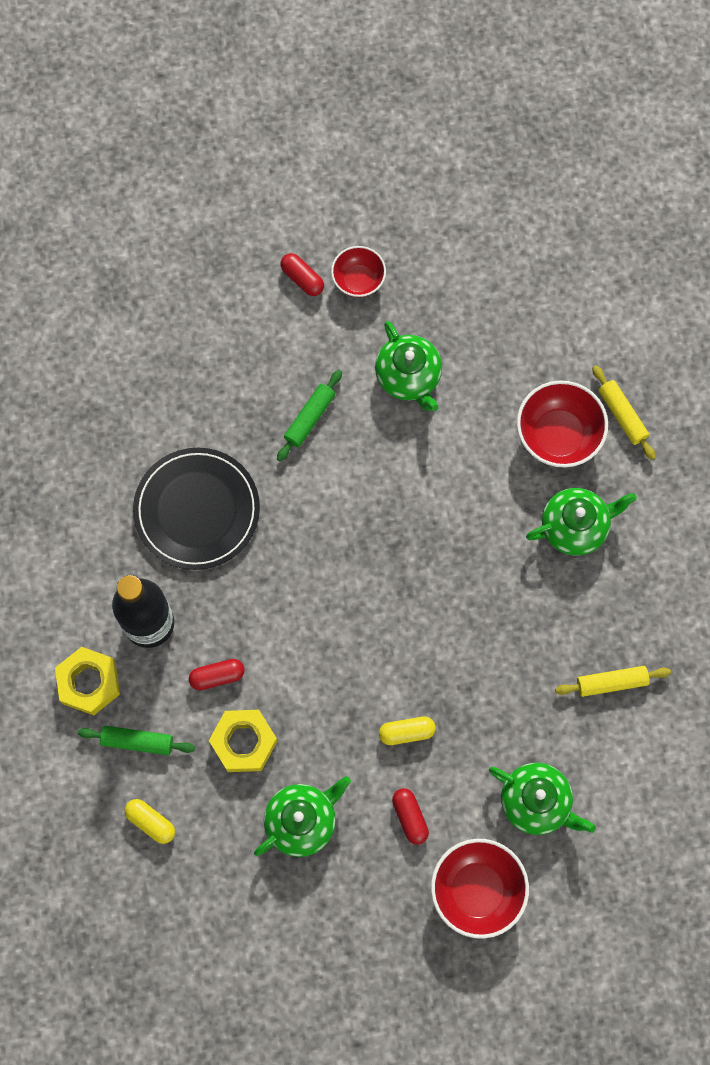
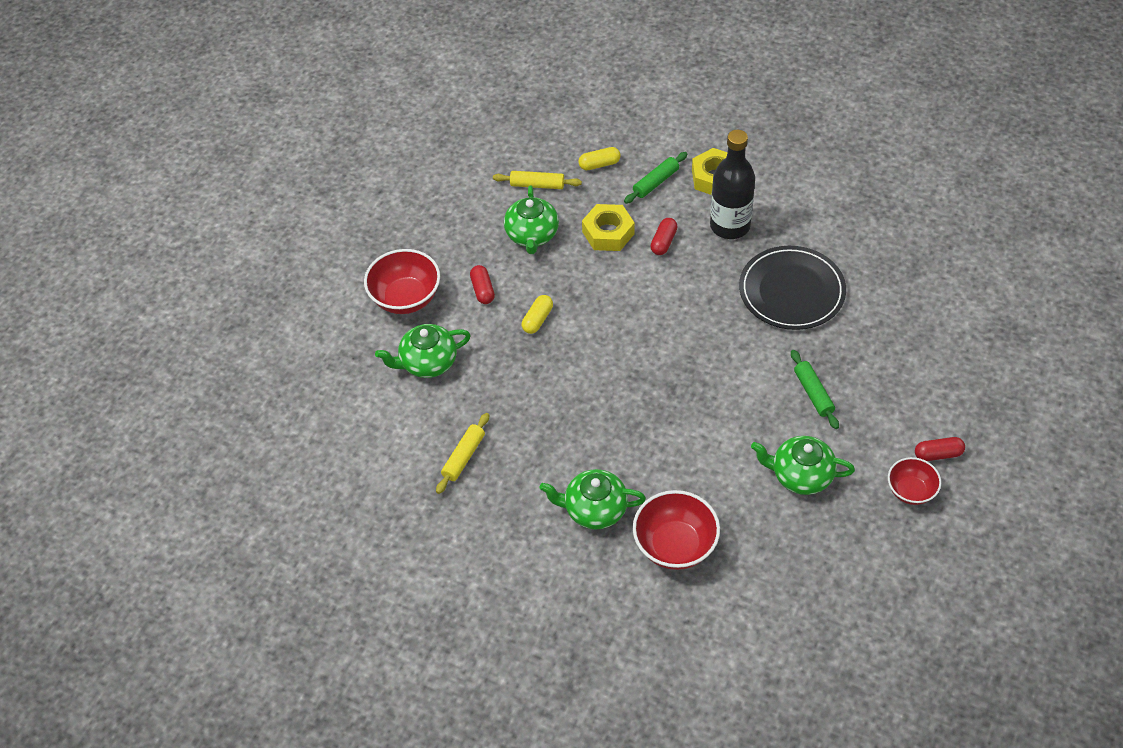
camera: 130 degrees right, 20 degrees down
(410, 817) = (483, 290): red capsule -> red capsule turned 60 degrees clockwise
(575, 526) = (594, 509): green teapot -> green teapot turned 75 degrees clockwise
(622, 415) = (657, 602): yellow rolling pin -> yellow rolling pin (537, 185)

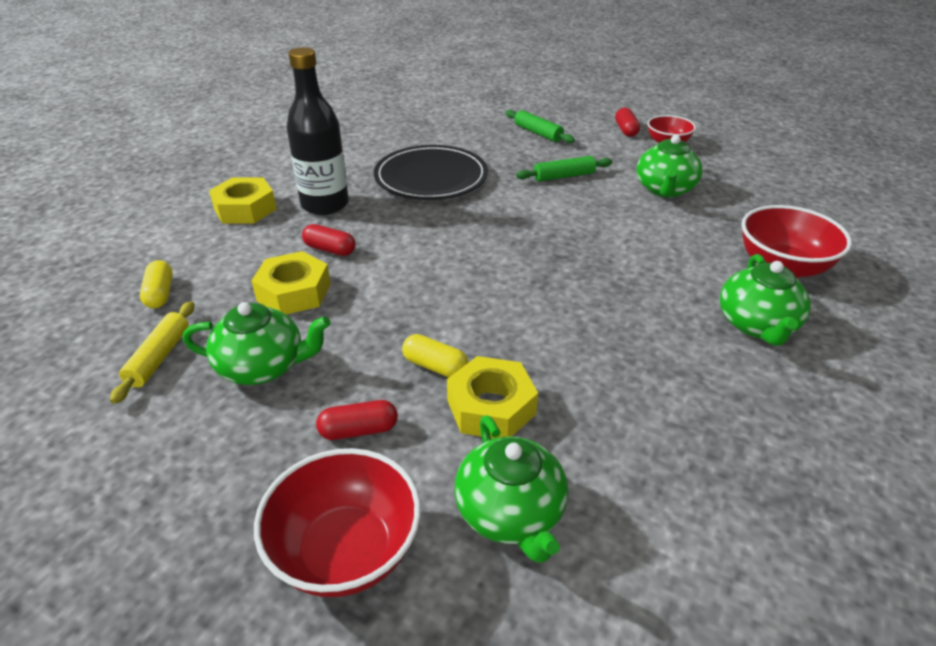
camera: 90 degrees left, 15 degrees down
(463, 457) = (708, 462): yellow rolling pin -> none
(503, 350) = (491, 407): none -> yellow nut
(656, 182) = (225, 249): green rolling pin -> green rolling pin (538, 133)

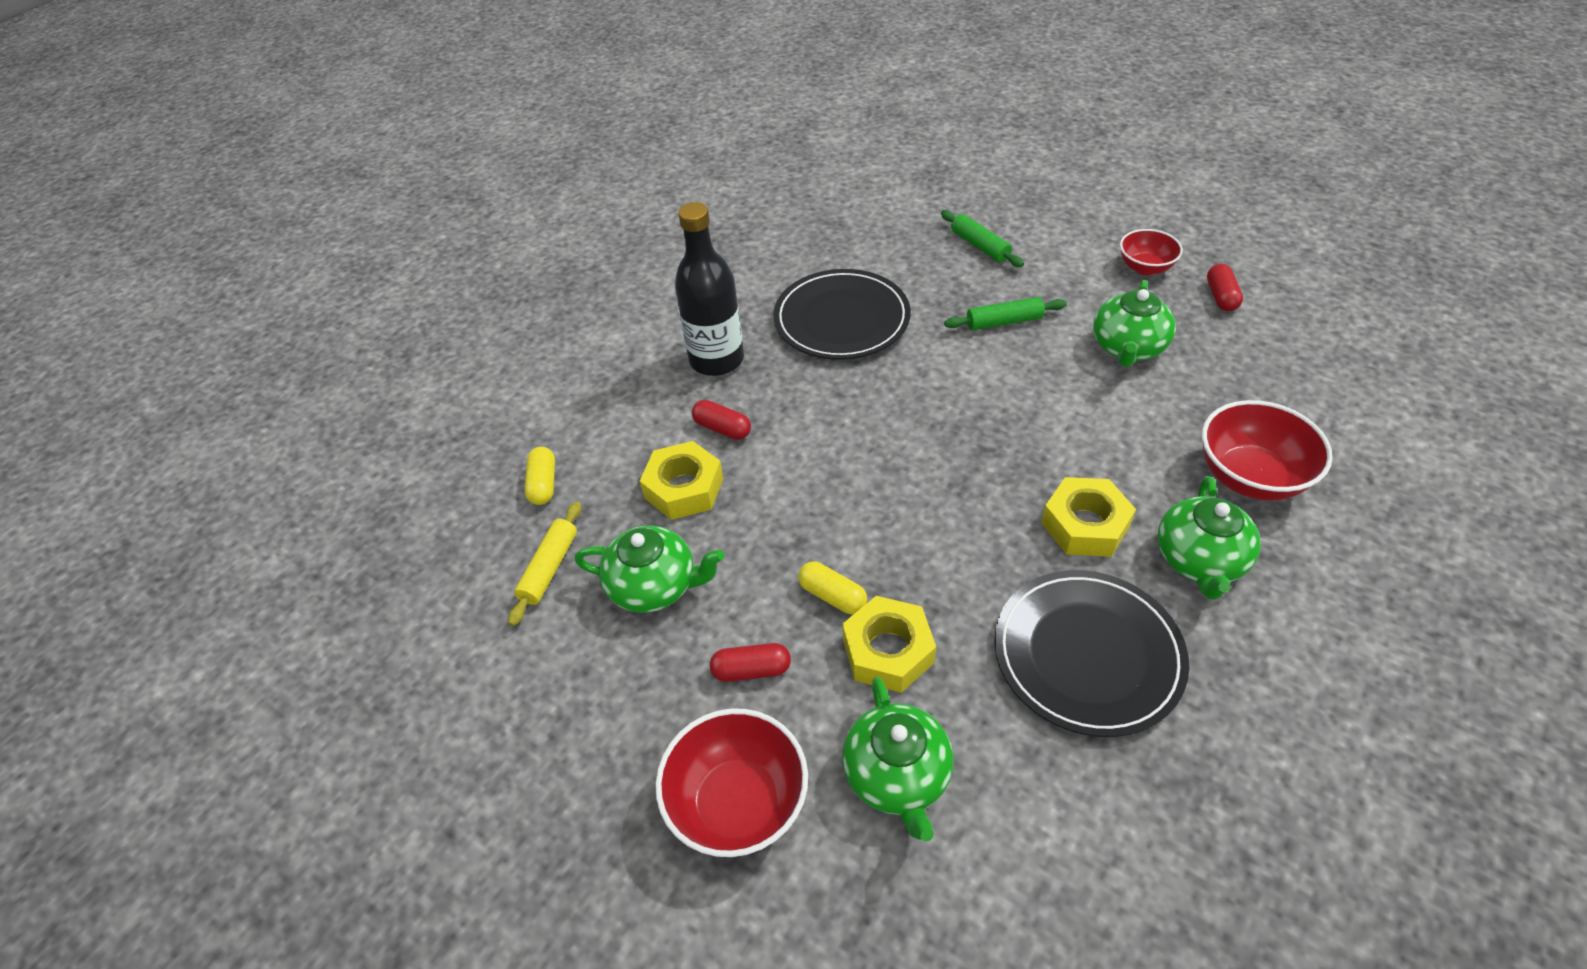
camera: 10 degrees right, 10 degrees up
(245, 209) = (627, 364): yellow nut -> yellow nut (1085, 525)
(626, 130) = (1094, 242): red capsule -> red capsule (1221, 296)
(676, 399) = (1087, 654): none -> black plate

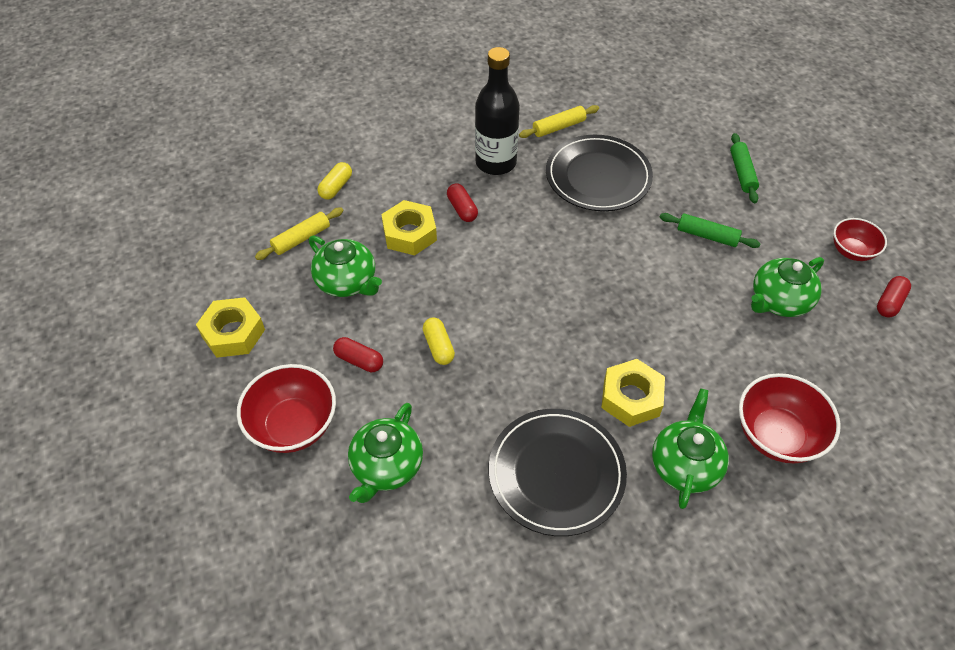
camera: 30 degrees right, 5 degrees up
(754, 290) = (559, 127): none -> yellow rolling pin
(888, 651) = (442, 397): yellow nut -> yellow nut (233, 333)
(1199, 560) = (685, 464): green teapot -> green teapot turned 150 degrees clockwise

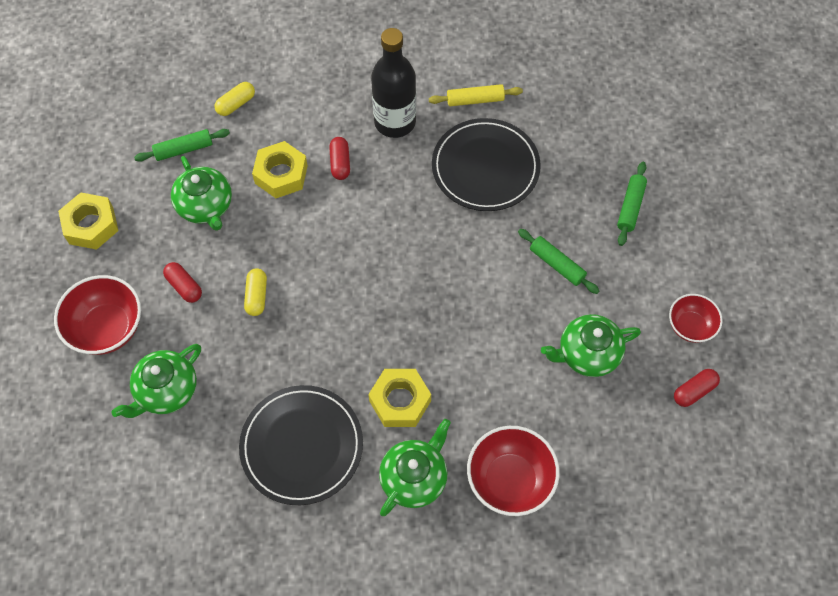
camera: 20 degrees right, 10 degrees up
(301, 239) = (184, 149): yellow rolling pin -> green rolling pin

